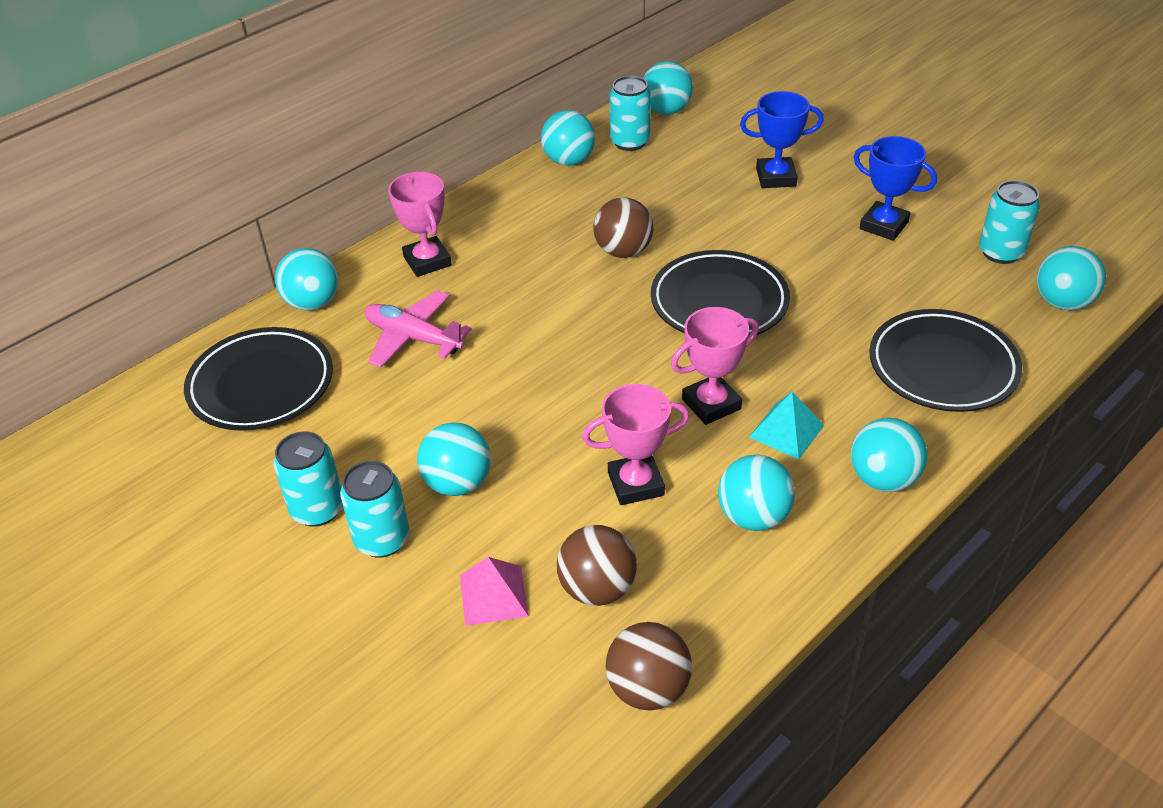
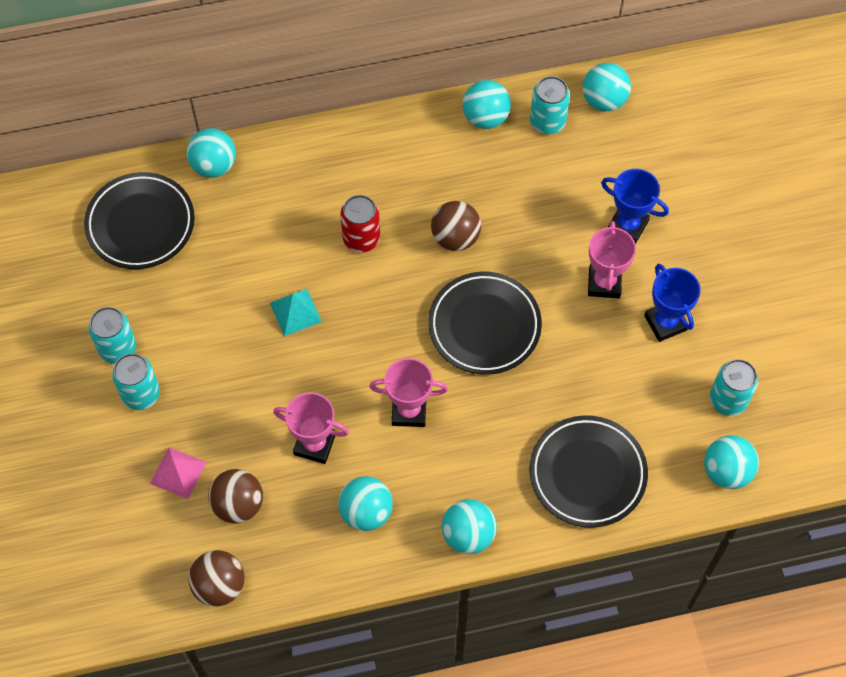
camera: 30 degrees right, 20 degrees up
(413, 338) = (259, 238): pink plane -> none
(427, 261) = (314, 168): pink trophy -> pink trophy (604, 283)
(457, 483) = (210, 378): turquoise ball -> none
(527, 292) = (361, 239): none -> red can
(786, 431) = (439, 461): turquoise pyramid -> turquoise pyramid (295, 312)

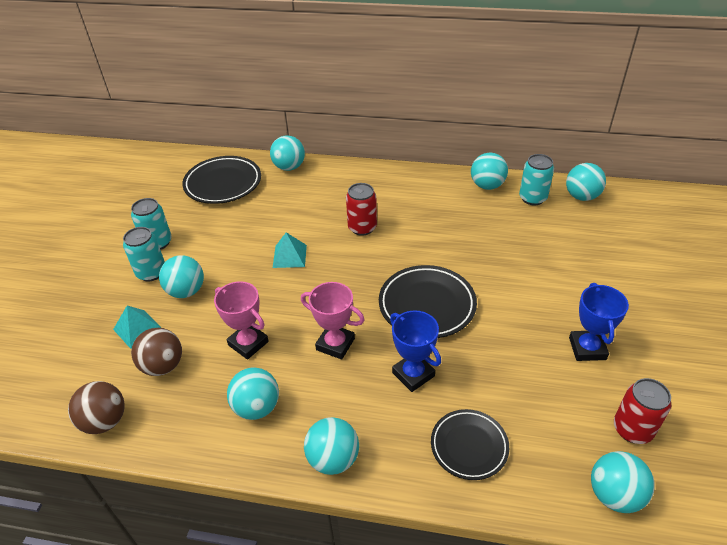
camera: 25 degrees right, 20 degrees down
(178, 472) = (137, 329): pink pyramid -> turquoise pyramid
(201, 404) = (186, 291): none -> turquoise ball
(455, 238) = (431, 245): brown ball -> none
(587, 474) = (469, 446): black plate -> black plate, size x0.65
(604, 283) = (541, 305): pink trophy -> none
(627, 226) = (575, 273): blue trophy -> blue trophy (413, 374)
(728, 400) = (632, 429): turquoise can -> red can

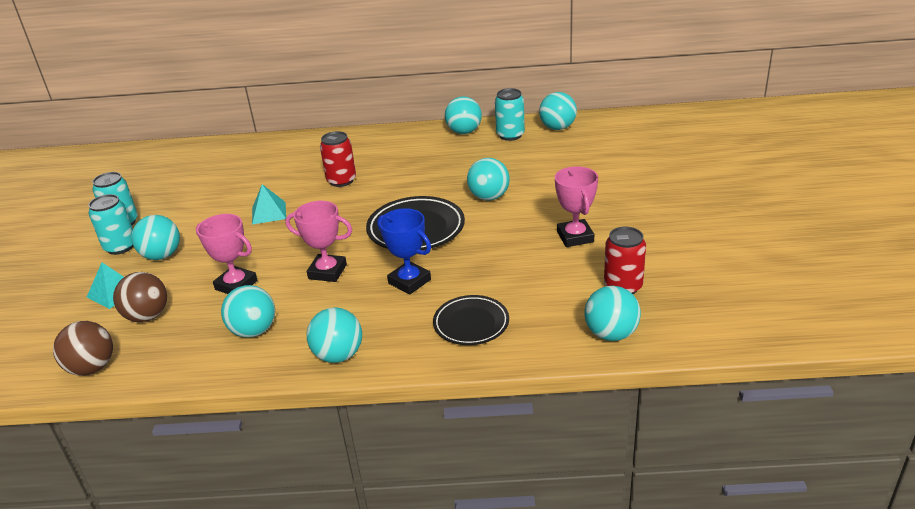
camera: 10 degrees left, 10 degrees down
(223, 184) = (187, 166): black plate -> none
(289, 167) = (257, 144): turquoise ball -> turquoise ball (489, 197)
(587, 348) = (575, 237): blue trophy -> pink trophy

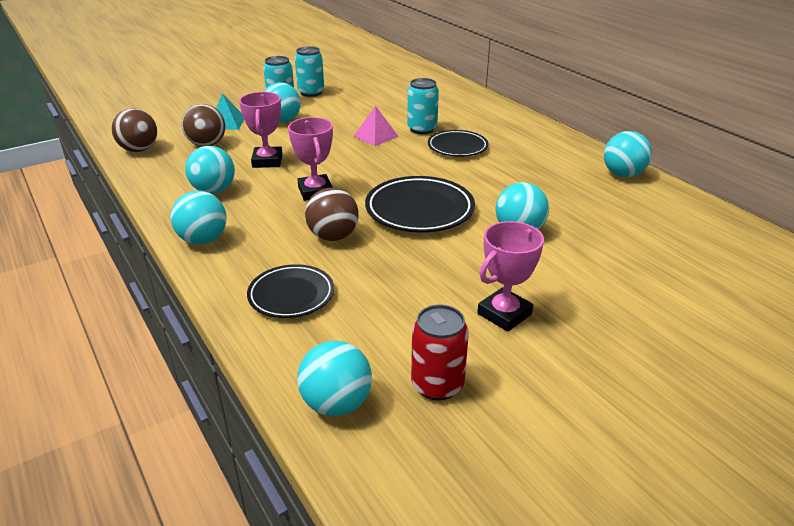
camera: 55 degrees right, 0 degrees up
(269, 213) = (376, 136): turquoise pyramid -> pink pyramid
(341, 180) = (457, 147): red can -> black plate
(409, 281) = (333, 236): blue trophy -> brown ball
(510, 135) = (656, 202): turquoise can -> turquoise can (422, 129)
(557, 128) = (718, 227): turquoise ball -> none

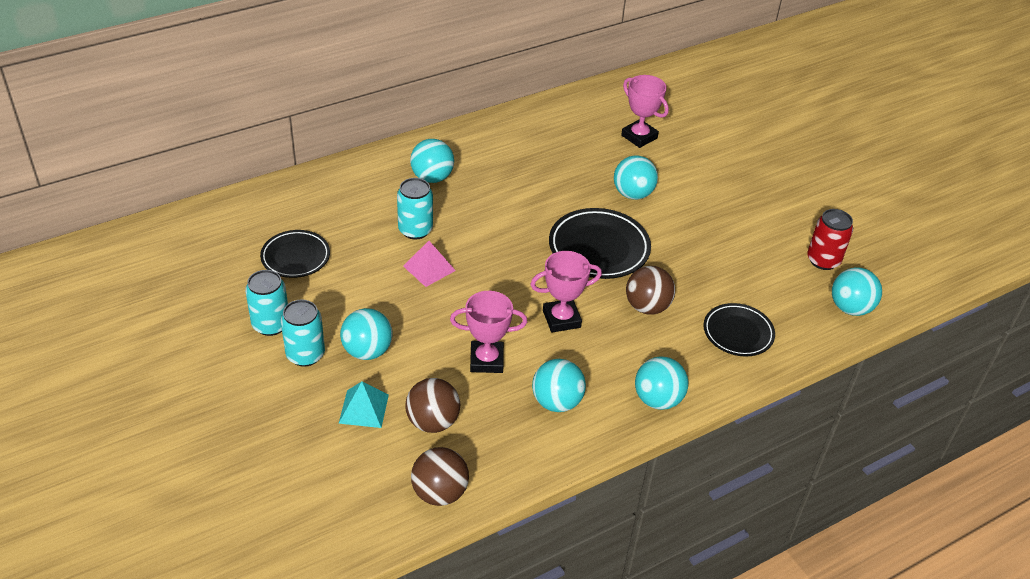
camera: 90 degrees left, 10 degrees up
(457, 147) = (466, 209): black plate -> black plate (295, 257)
(504, 314) = (745, 220): pink trophy -> pink trophy (639, 137)
(623, 174) = (535, 117): turquoise ball -> turquoise ball (432, 177)

